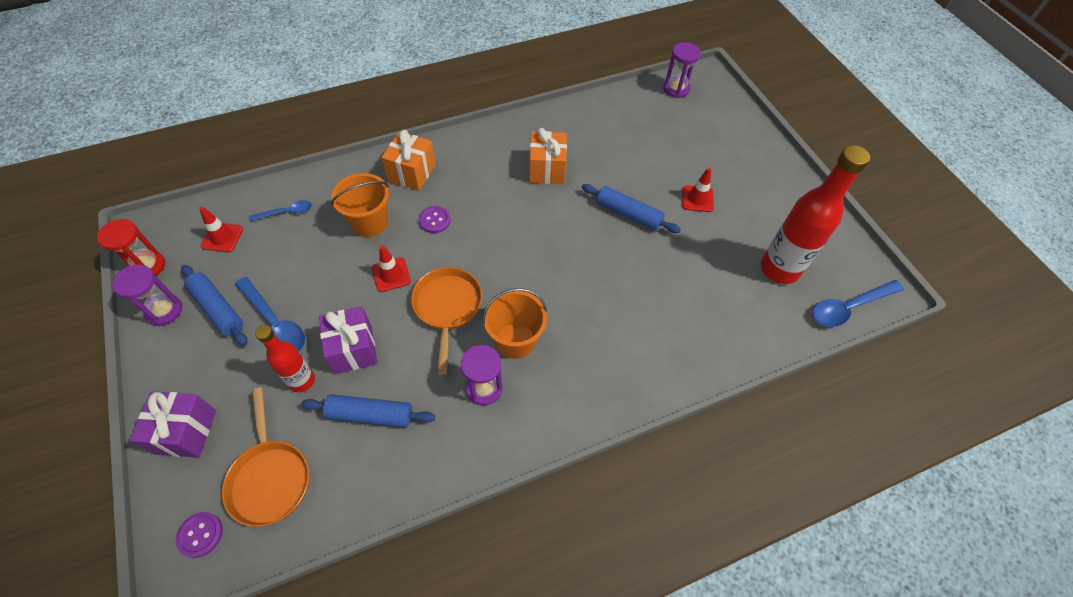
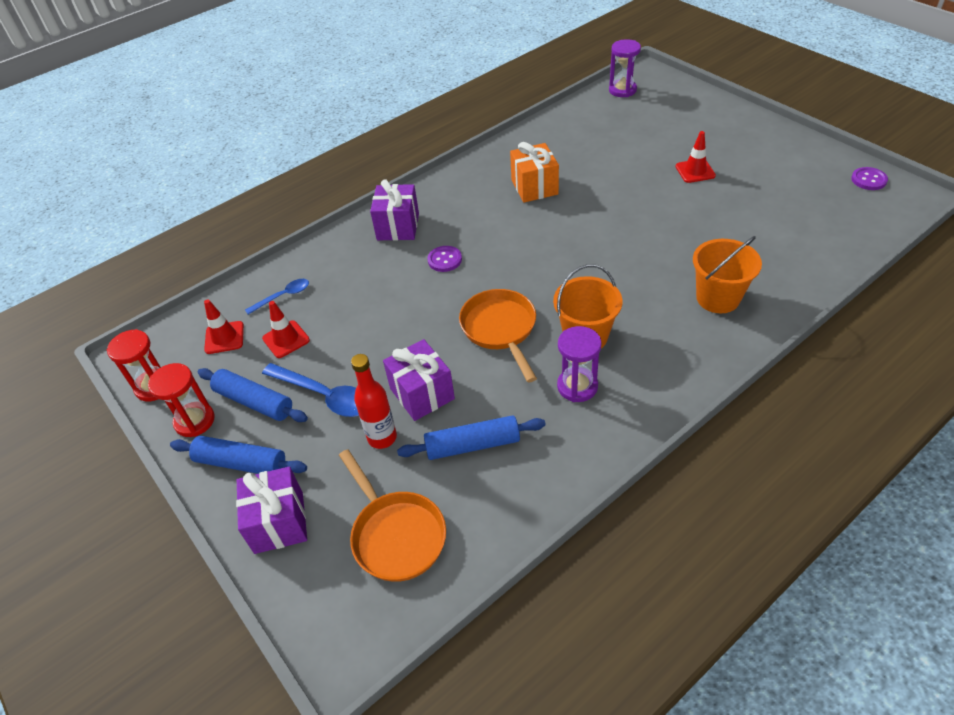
camera: 10 degrees left, 10 degrees down
(164, 311) = (194, 421): purple hourglass -> red hourglass
(200, 535) = (347, 611): purple button -> purple button (868, 180)
(369, 222) = (377, 280): orange bucket -> orange bucket (718, 298)
(391, 274) = (425, 318): red traffic cone -> red traffic cone (286, 339)
(412, 173) = (398, 227): orange gift -> purple gift
(628, 214) = (636, 201): blue rolling pin -> blue rolling pin (241, 463)
(779, 269) = (805, 205): red bottle -> none
(849, 307) = (888, 217): blue spoon -> none

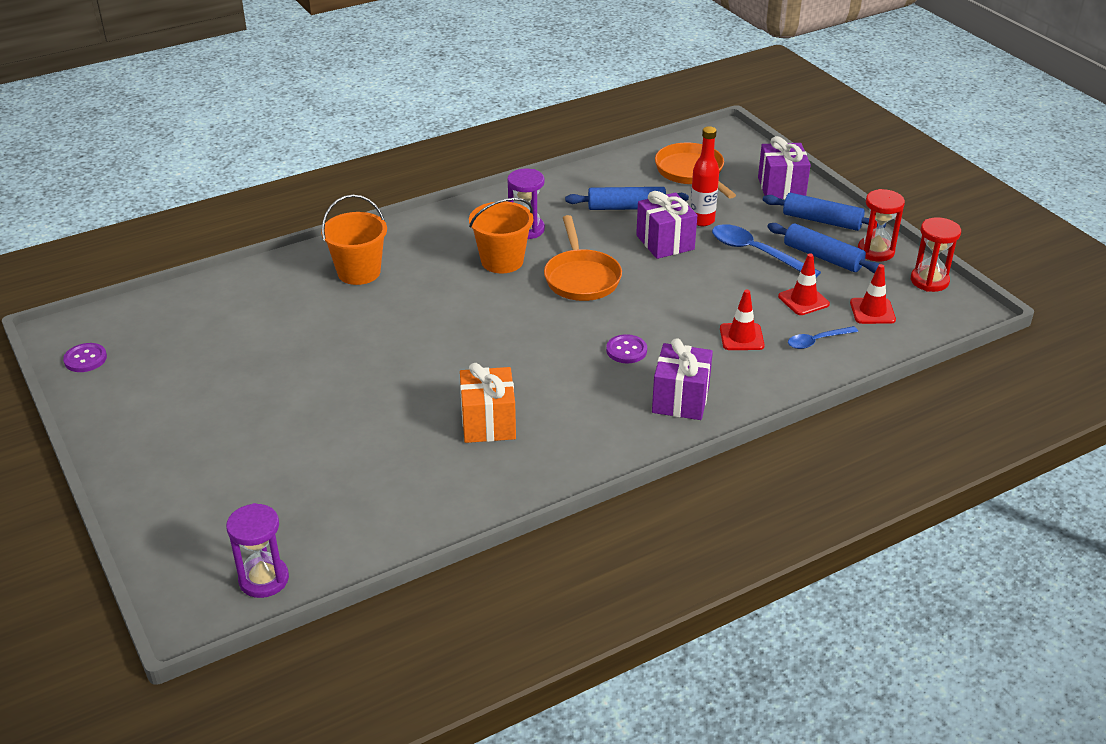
camera: 175 degrees left, 10 degrees down
(695, 171) = (271, 407): red traffic cone -> red traffic cone (741, 337)

